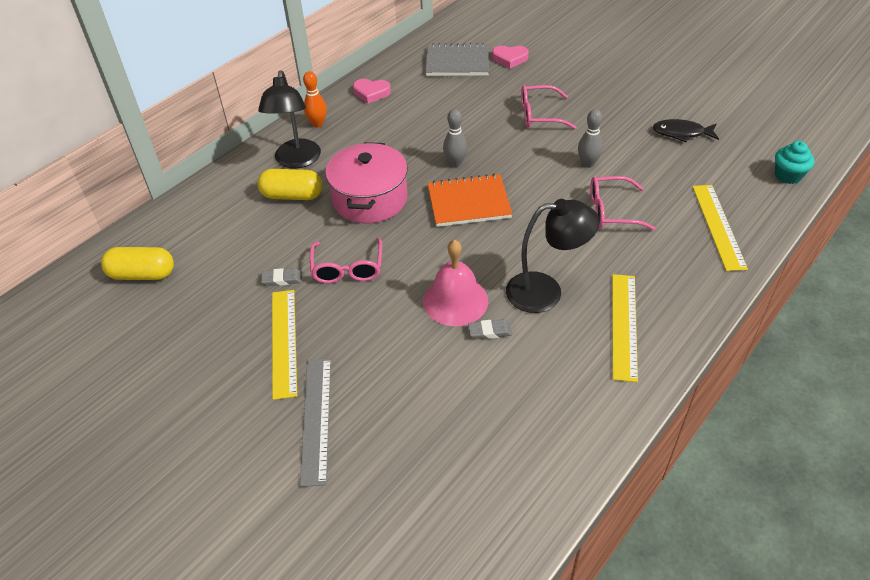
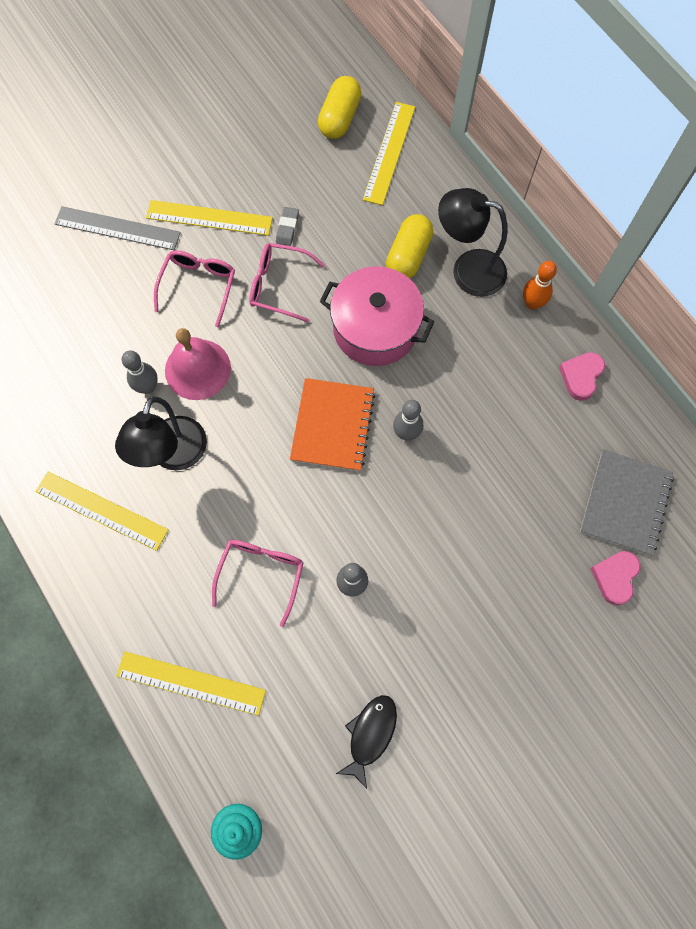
camera: 105 degrees right, 25 degrees up
(181, 231) = (389, 153): none -> yellow ruler
(489, 331) = (148, 387): grey eraser -> grey bowling pin
(539, 115) = (469, 565): pink glasses -> pink glasses (198, 286)

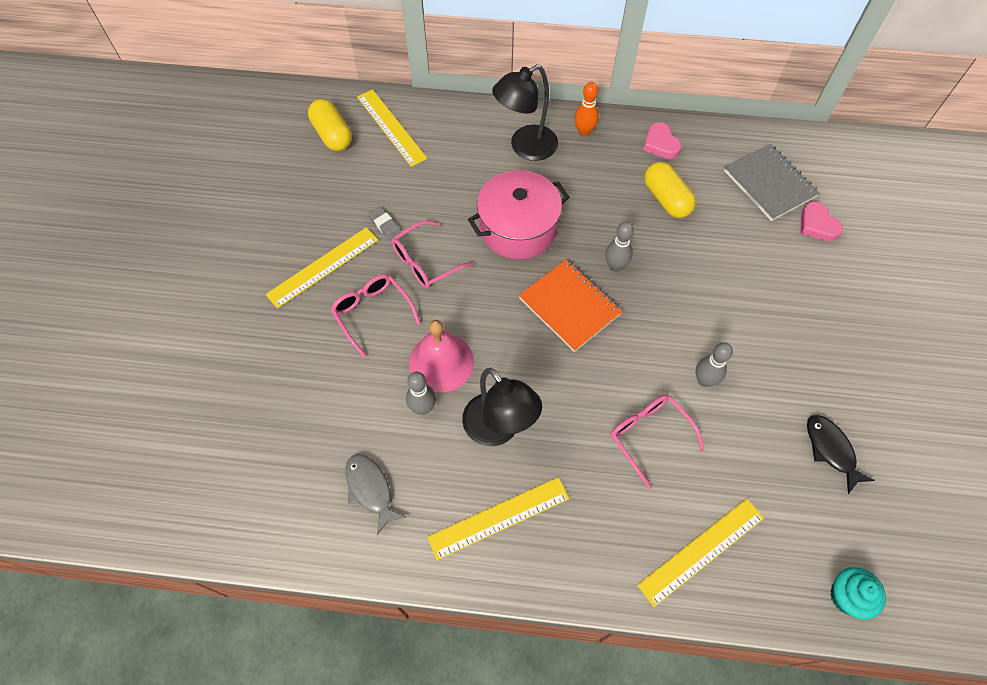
camera: 50 degrees left, 10 degrees down
(54, 403) = (370, 489): none -> grey fish
(117, 228) = (264, 334): grey ruler -> none
(408, 256) = (481, 171): yellow capsule -> yellow capsule (666, 199)

